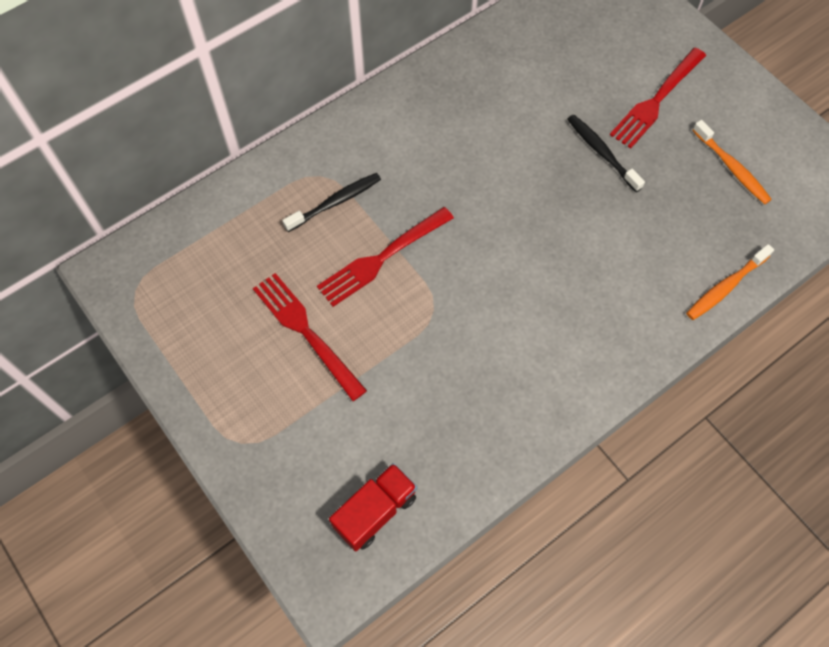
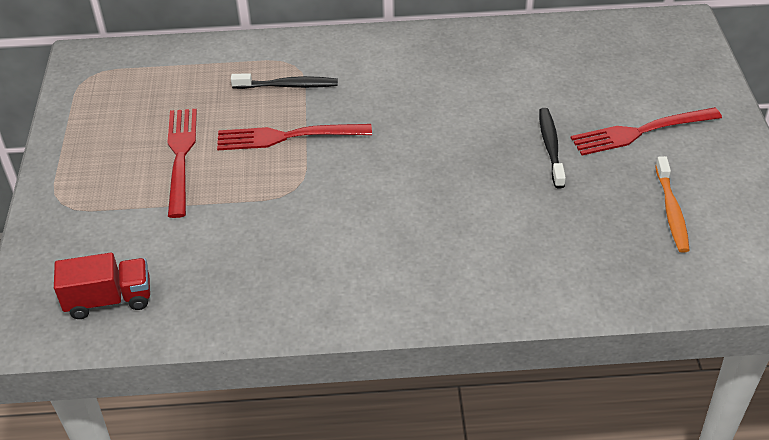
camera: 35 degrees right, 20 degrees down
(726, 286) = (579, 297): orange toothbrush -> none

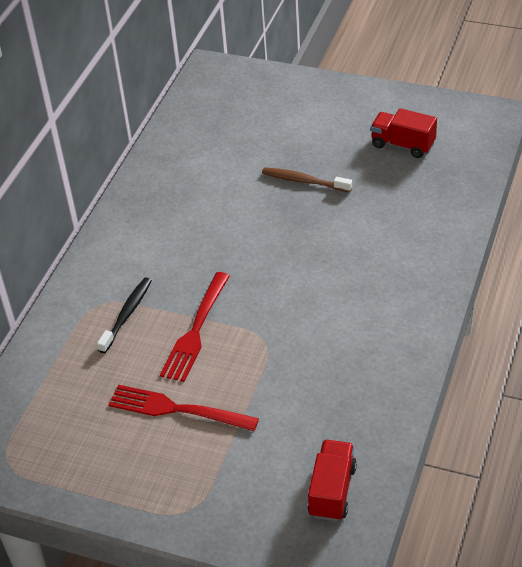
camera: 65 degrees left, 0 degrees up
(550, 147) = (304, 181): black toothbrush -> brown toothbrush
(641, 132) = (316, 131): red fork -> none
(671, 210) = (403, 145): orange toothbrush -> red truck

